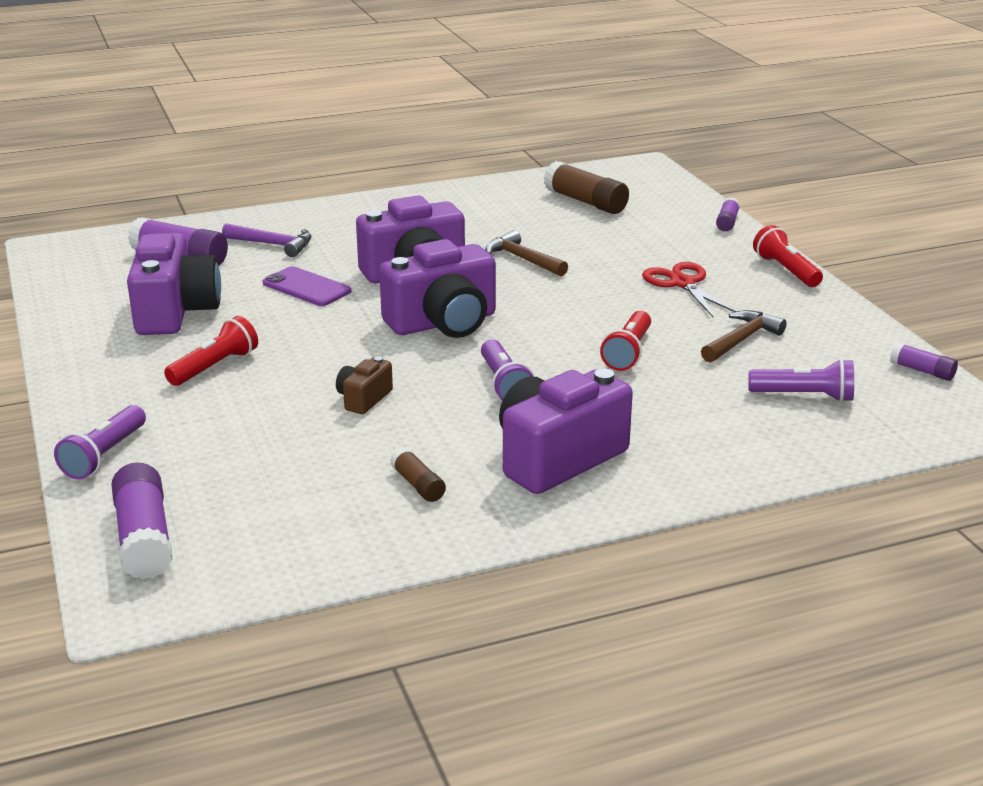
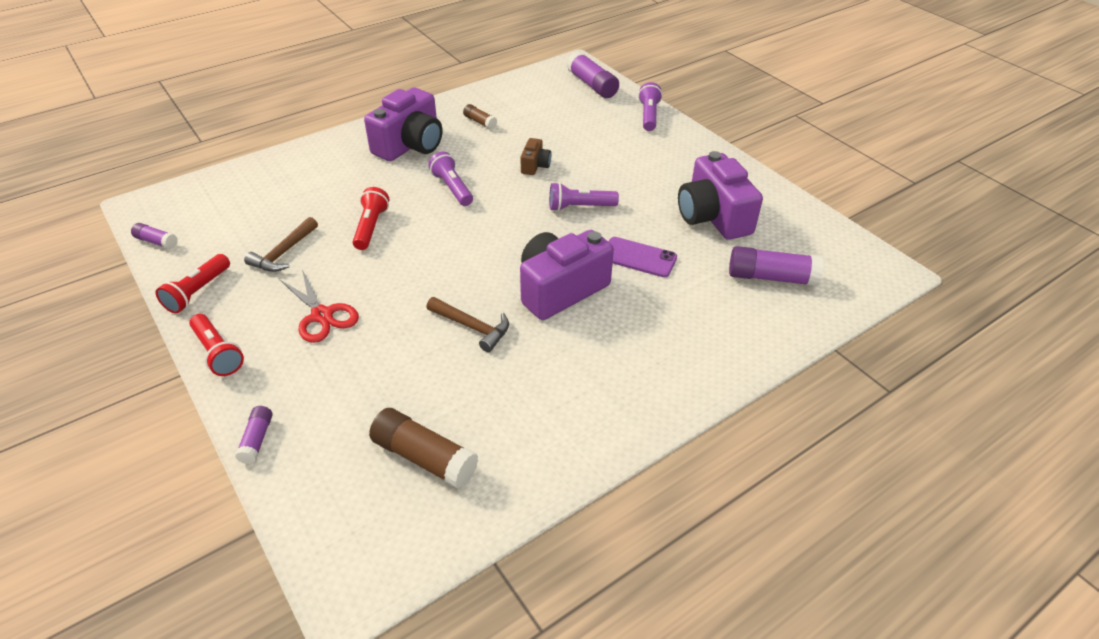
camera: 165 degrees right, 15 degrees up
(215, 367) = (642, 175): red flashlight -> red flashlight (197, 292)
(273, 244) = (709, 310): purple hammer -> none
(443, 323) = (513, 235): purple camera -> none
(804, 396) = (253, 207): purple flashlight -> purple flashlight (580, 207)

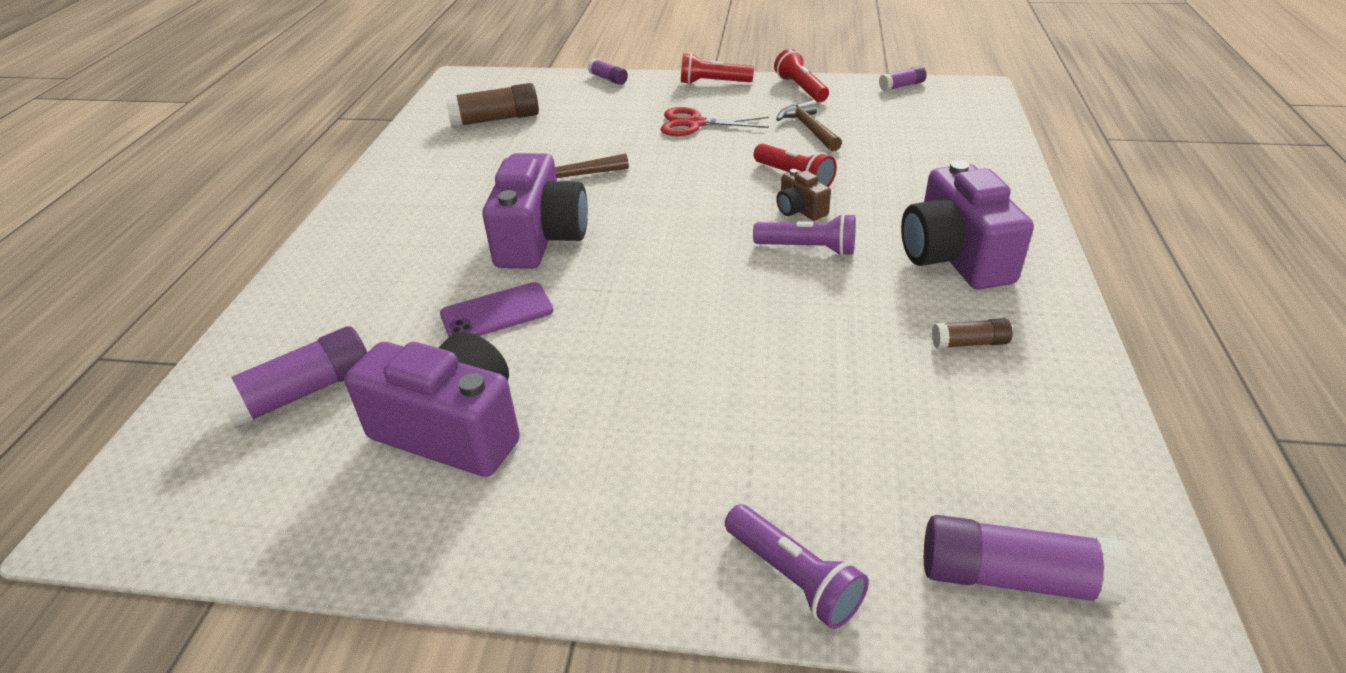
camera: 135 degrees right, 5 degrees down
(535, 166) = (782, 335): brown camera -> brown camera (800, 210)
(580, 207) = (642, 322): purple flashlight -> none

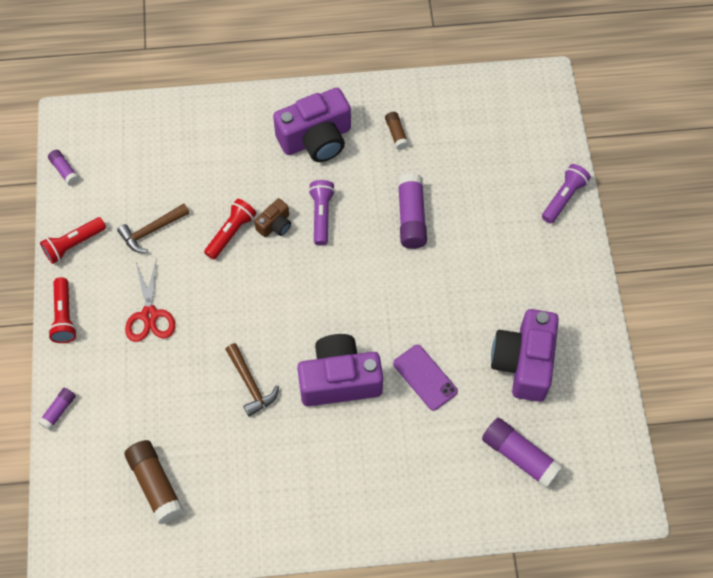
camera: 105 degrees left, 25 degrees up
(1013, 577) = (539, 124): purple glue stick -> purple glue stick (411, 217)

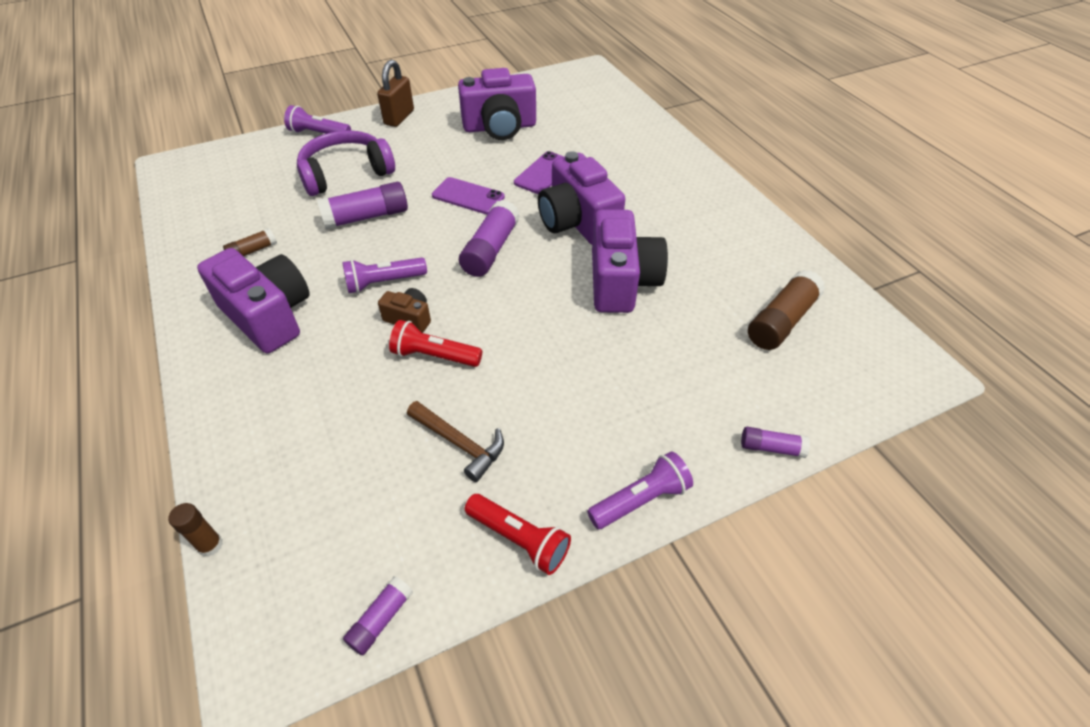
camera: 110 degrees left, 15 degrees down
(64, 316) = (640, 500): red flashlight -> purple flashlight
(145, 101) = (210, 545): none -> brown glue stick
(149, 315) = (587, 399): red scissors -> none
(250, 384) = (621, 281): brown hammer -> purple camera
(411, 301) = (468, 196): none -> purple phone
(484, 211) = (346, 173): none -> purple headphones
(519, 456) = (584, 116): purple glue stick -> purple glue stick (490, 250)
(574, 273) = (399, 117): none -> brown padlock

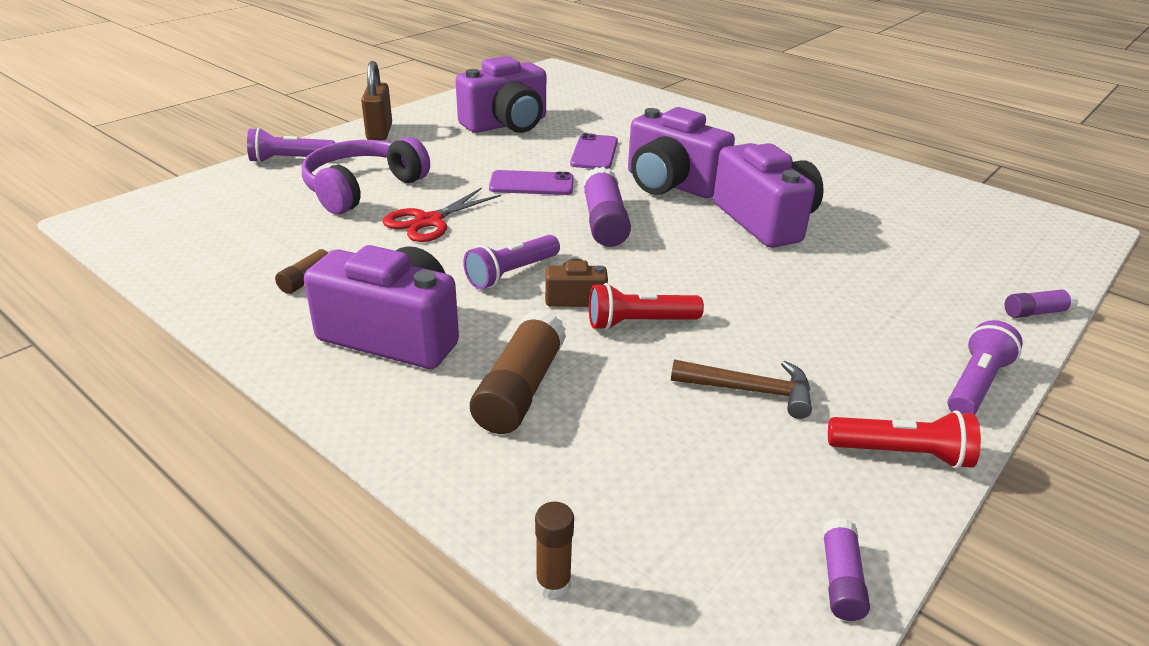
camera: 25 degrees left, 15 degrees down
(366, 217) = (429, 221): purple glue stick -> red scissors
(781, 321) = (938, 220): brown glue stick -> brown glue stick (520, 389)

